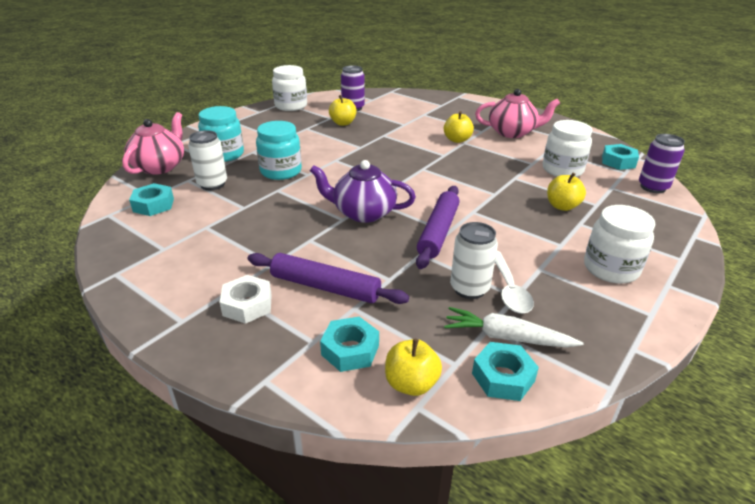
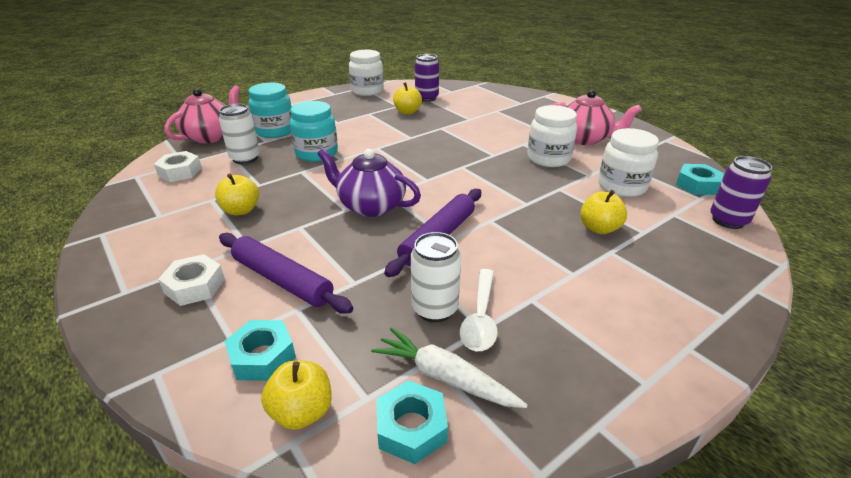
camera: 15 degrees right, 0 degrees up
(153, 205) = (180, 172): turquoise nut -> white nut
(457, 140) = (517, 140): yellow apple -> yellow apple (241, 210)
(611, 268) = (621, 314): white jar -> white jar (548, 158)

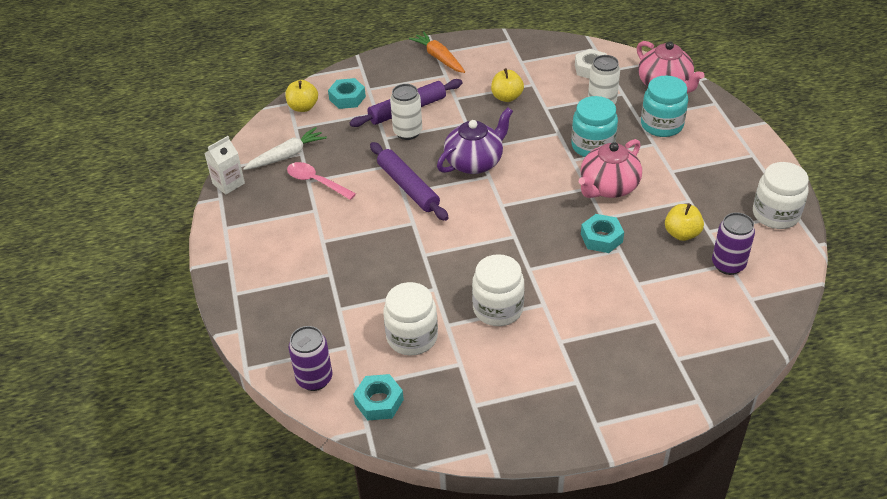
camera: 115 degrees right, 10 degrees up
(140, 285) = (439, 58): none -> orange carrot
(195, 286) = (424, 77): white nut -> none
(411, 428) = (268, 138): turquoise nut -> turquoise nut (601, 238)
(435, 309) = (337, 165): white can -> white can (407, 132)
(480, 318) = (316, 182): white spoon -> pink spoon
(560, 431) = (228, 183): none -> white carton
(584, 139) = (531, 366): pink teapot -> pink teapot (608, 187)
(599, 228) = (361, 283): yellow apple -> none

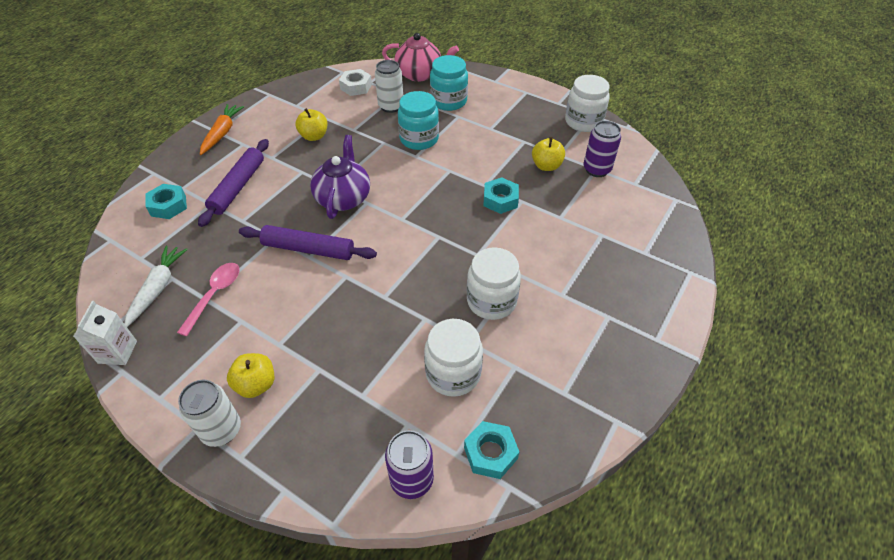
camera: 45 degrees left, 5 degrees up
(303, 107) = (129, 236): yellow apple -> yellow apple (256, 384)
(316, 182) = (214, 295): pink spoon -> pink spoon turned 120 degrees clockwise
(407, 132) = (258, 205): white can -> white can (221, 430)
(439, 58) = (222, 133): orange carrot -> orange carrot turned 90 degrees clockwise
(608, 187) = (463, 162): pink teapot -> none

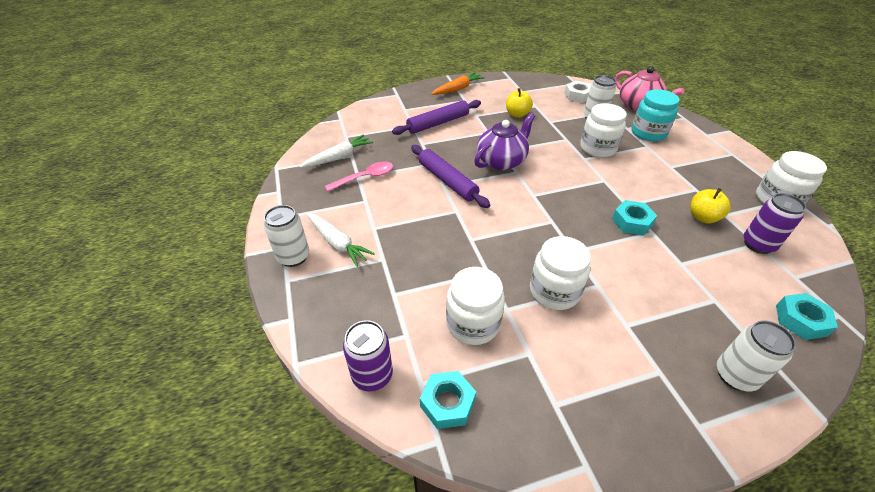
camera: 40 degrees right, 5 degrees down
(117, 352) = (286, 179): white carton -> none
(168, 206) = (388, 115): turquoise nut -> turquoise nut (800, 320)
(256, 384) = (337, 243): yellow apple -> white carrot
(419, 139) = (598, 148): turquoise jar -> white jar
(651, 286) = (735, 375): none -> white can

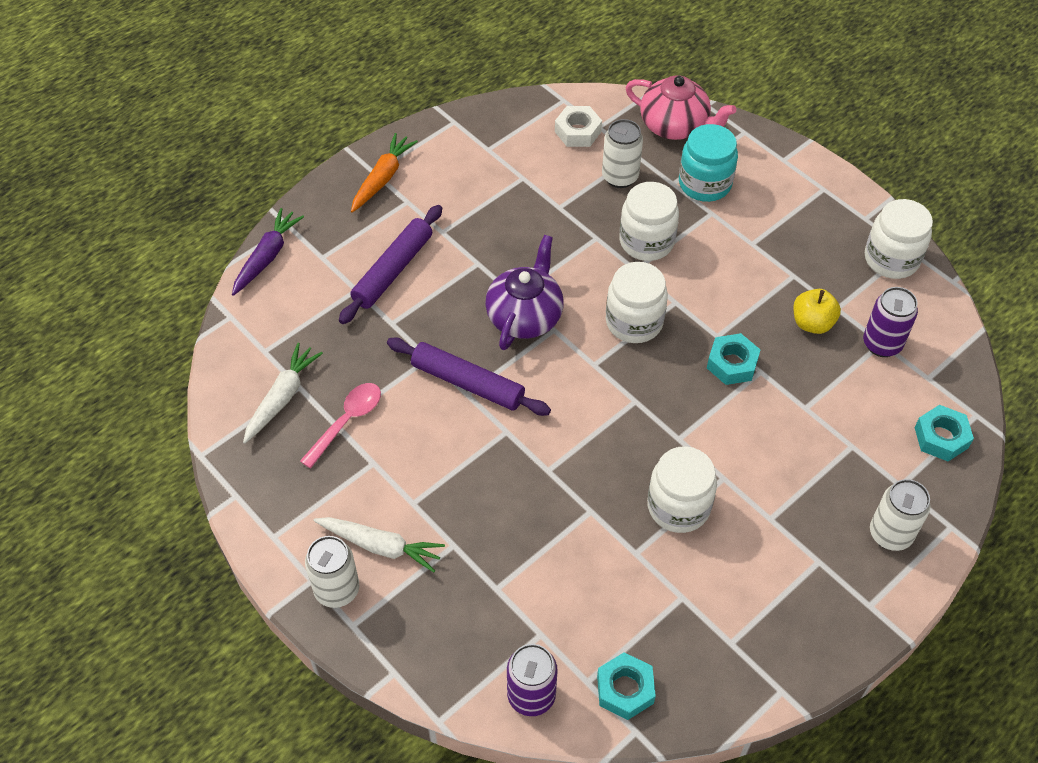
camera: 25 degrees left, 10 degrees up
(377, 102) = (267, 257): none -> purple carrot
(473, 323) = (607, 587): white jar -> white jar (634, 322)
(517, 114) = (504, 208): yellow apple -> none

